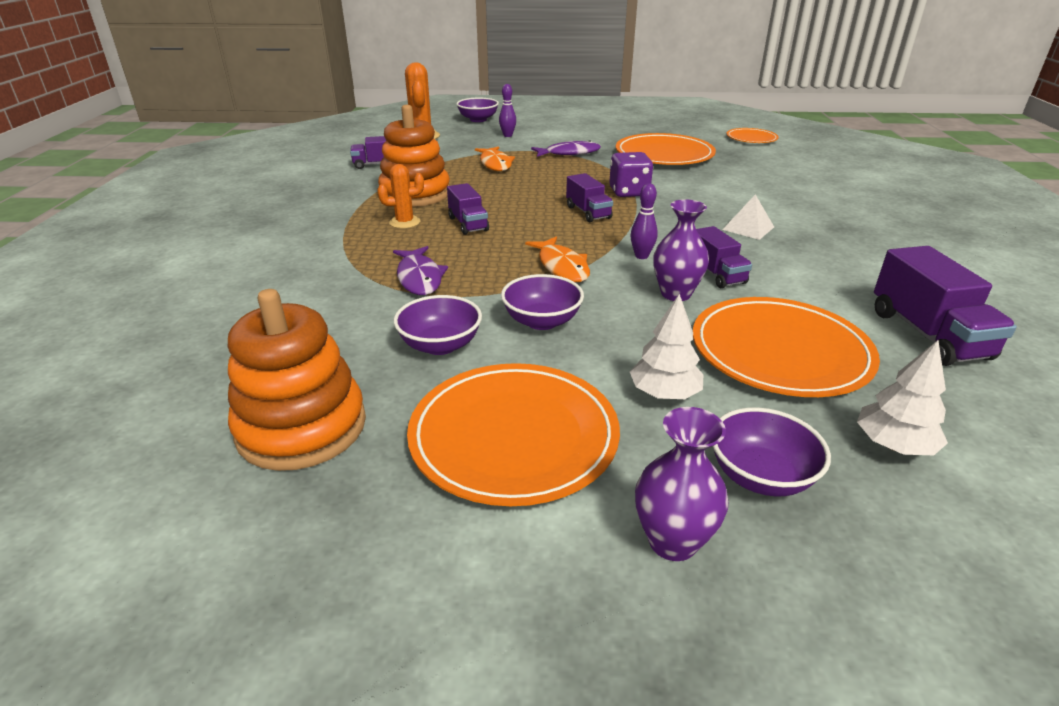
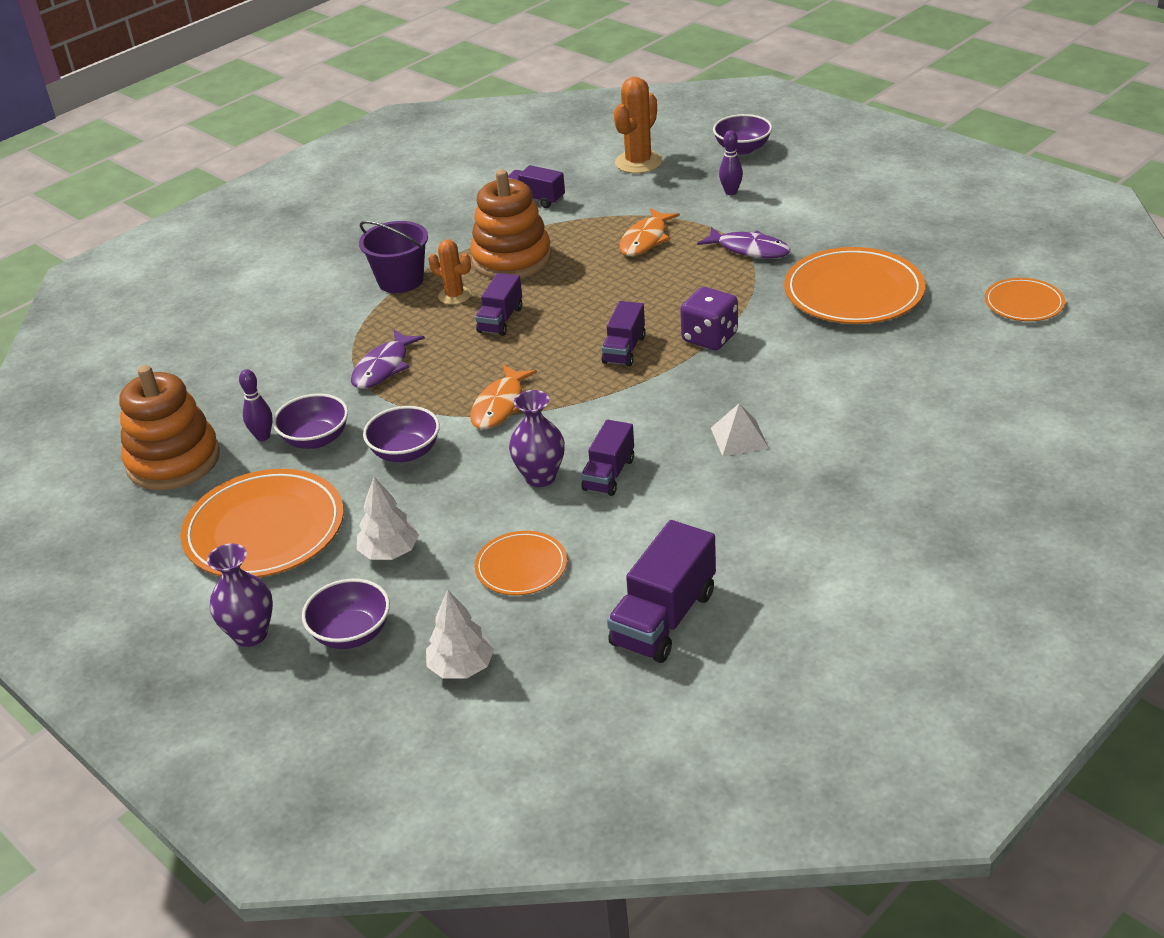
camera: 45 degrees right, 5 degrees up
(340, 227) = (400, 280): none -> purple bucket
(641, 256) = (581, 424): purple bowling pin -> purple bowling pin (263, 436)
(780, 352) = (521, 567): orange plate -> orange plate, size x0.55

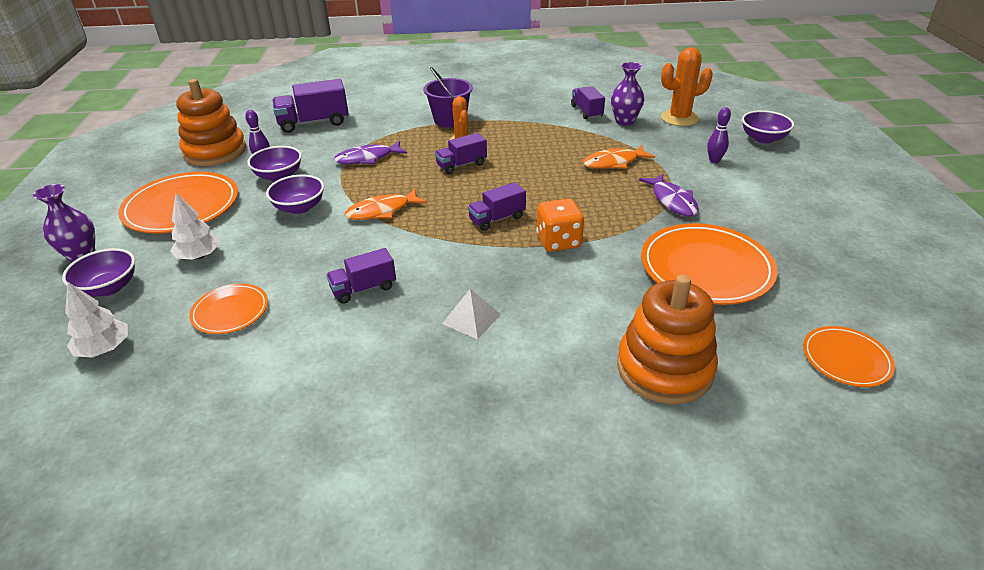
camera: 40 degrees right, 0 degrees up
(511, 259) = (521, 136): orange stacking toy -> orange stacking toy (664, 368)
(540, 477) = (330, 265): purple vase -> purple vase (624, 121)
(663, 618) = (229, 409): purple truck -> purple truck (314, 123)
(709, 338) = (558, 241): purple dice -> orange dice

